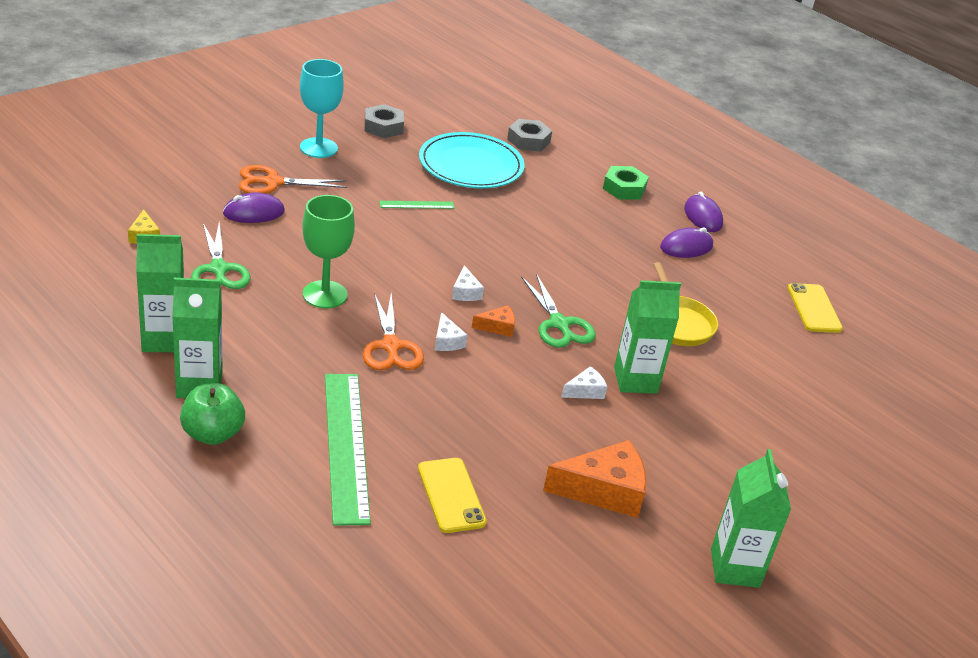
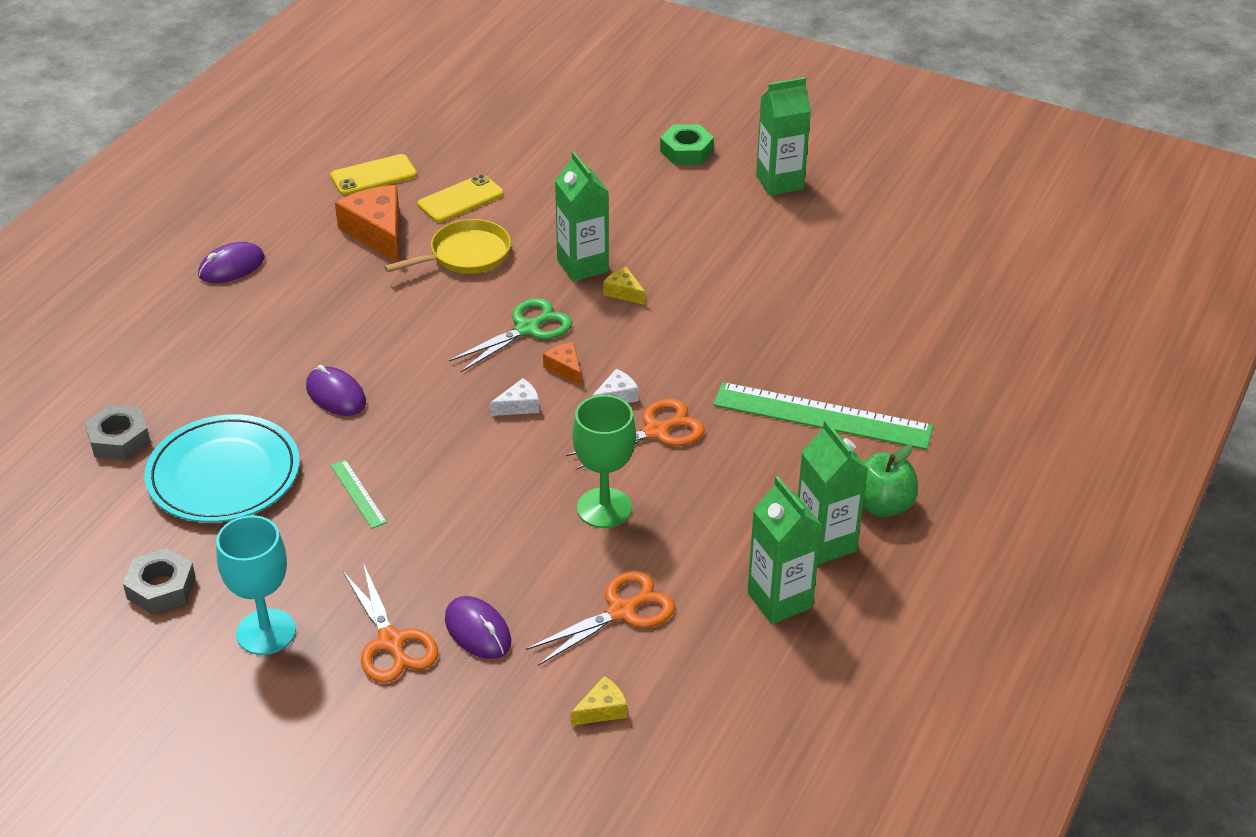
camera: 105 degrees left, 5 degrees up
(219, 269) = (622, 611): green scissors -> orange scissors
(346, 445) = (822, 416): green ruler -> green ruler turned 45 degrees clockwise
(451, 495) = (829, 338): yellow phone -> yellow phone (460, 199)
(585, 391) = (623, 292): white cheese -> yellow cheese
(604, 490) = (750, 258): orange cheese -> orange cheese (377, 232)
(624, 188) = (201, 335): green nut -> green nut (686, 151)
(686, 247) = (309, 269): purple mouse -> purple mouse (336, 395)

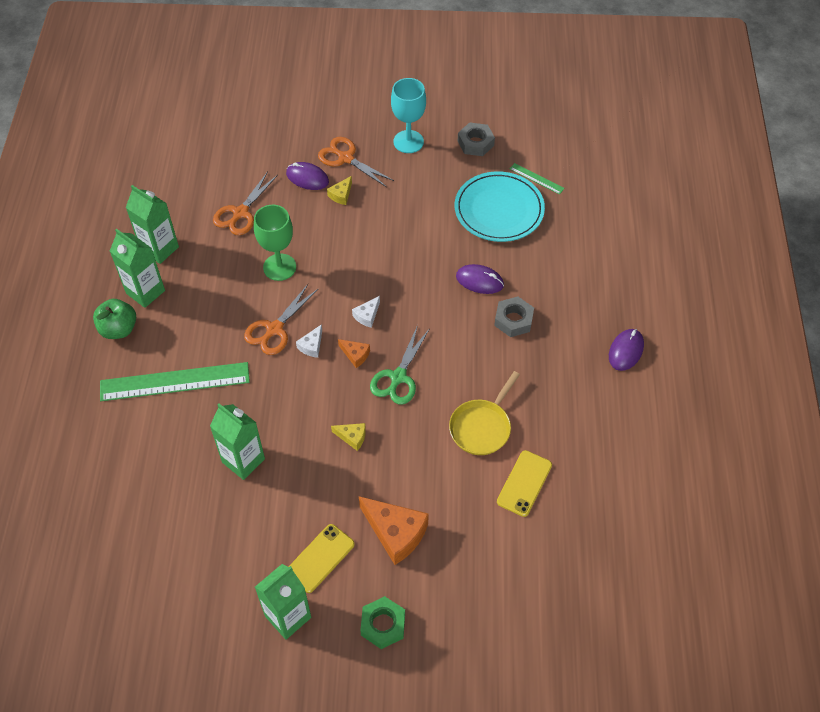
camera: 155 degrees right, 15 degrees up
(119, 439) = (572, 208): grey nut -> grey nut (513, 320)
(358, 493) = (419, 225): green ruler -> green ruler (536, 178)
(373, 175) = (606, 481): yellow phone -> yellow phone (320, 558)
(377, 232) = (558, 423): orange cheese -> orange cheese (395, 533)
(582, 266) = (394, 451): green carton -> green carton (243, 460)
(602, 709) = (226, 164): yellow cheese -> yellow cheese (341, 195)

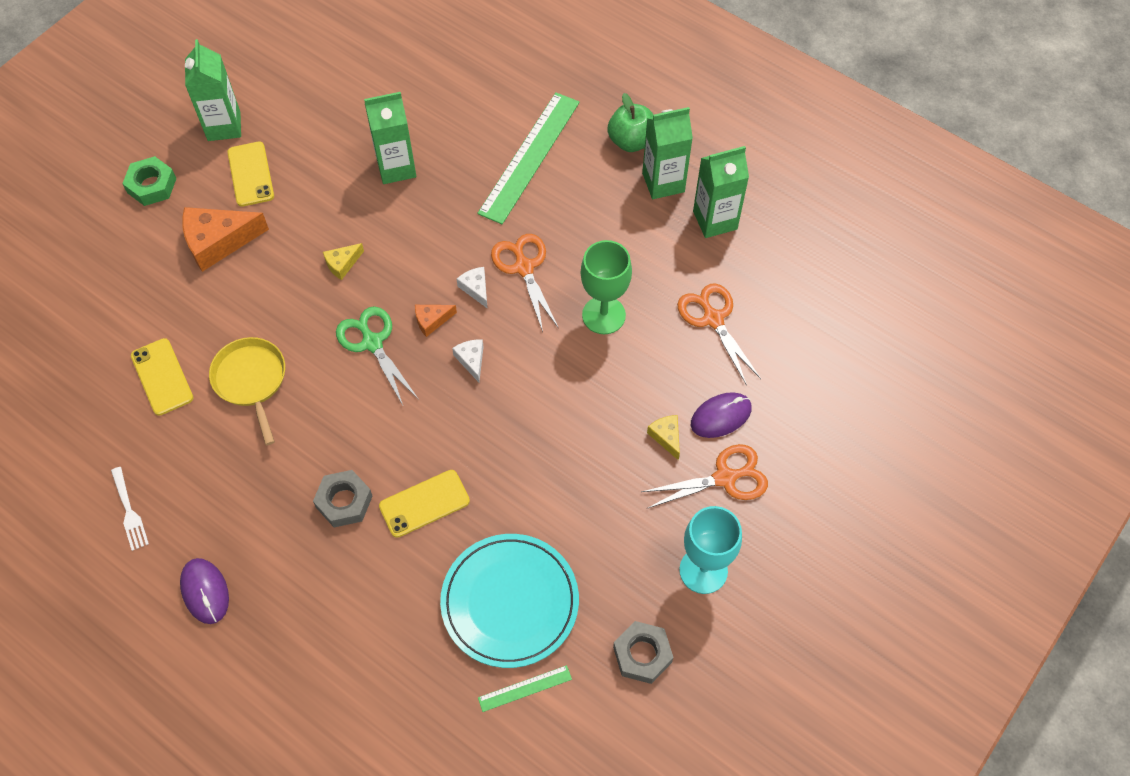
camera: 125 degrees right, 5 degrees up
(479, 281) = (424, 503): purple mouse -> yellow phone
(621, 428) = (129, 512): none -> white fork

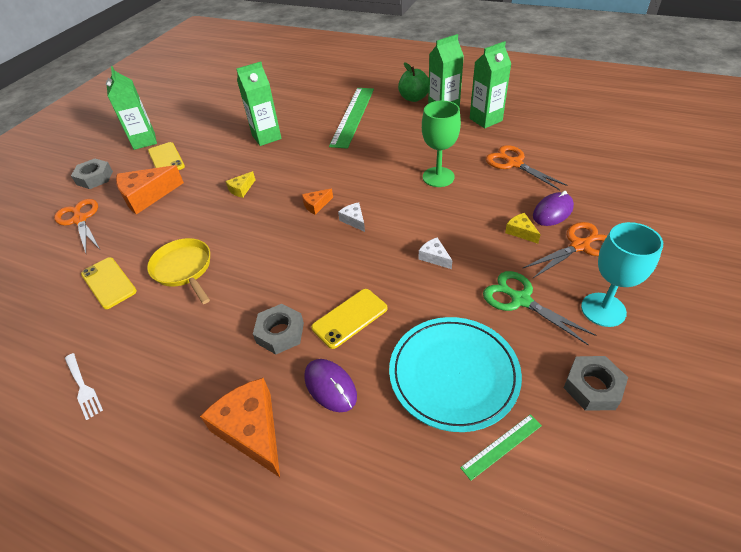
camera: 10 degrees left, 15 degrees down
(152, 185) = (95, 178): green nut -> grey nut
(205, 591) = (162, 438): purple mouse -> purple mouse (330, 386)
(292, 606) = (251, 430): none -> orange cheese
(372, 342) = (275, 226): green scissors -> green scissors (520, 300)
(476, 288) = (342, 182): white cheese -> white cheese (434, 257)
(524, 267) = (371, 165): orange scissors -> orange scissors (80, 219)

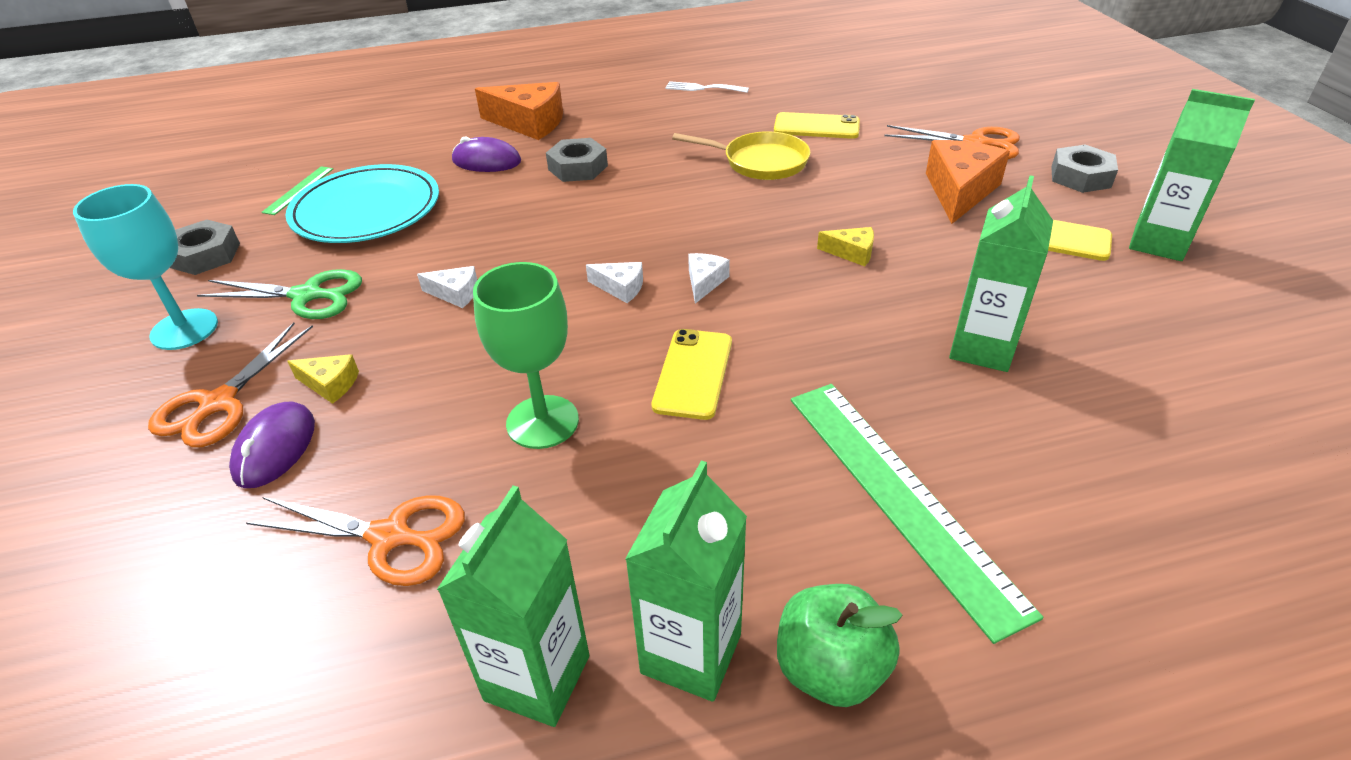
camera: 140 degrees right, 5 degrees down
(241, 189) = (852, 253): yellow cheese -> yellow cheese turned 105 degrees clockwise
(316, 205) = (704, 282): orange cheese -> white cheese
(350, 318) = (515, 202): yellow phone -> yellow phone (693, 373)

